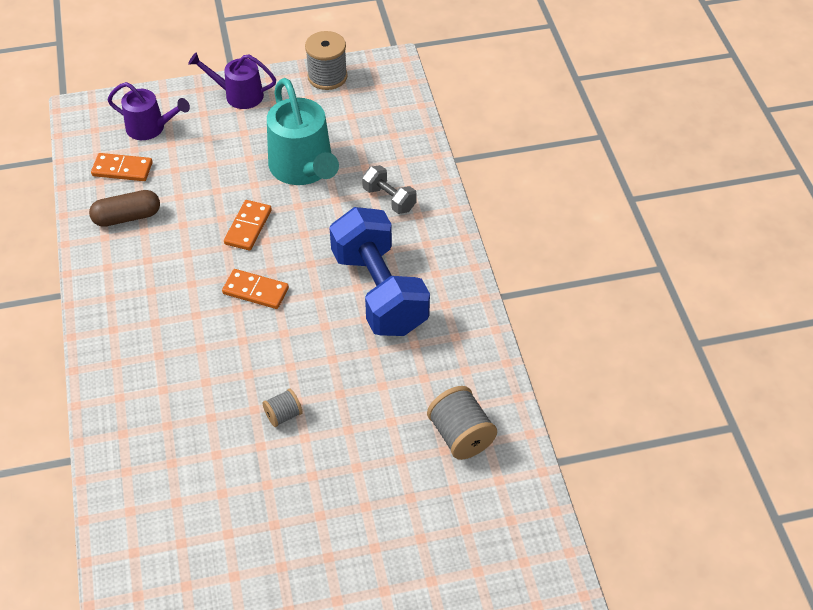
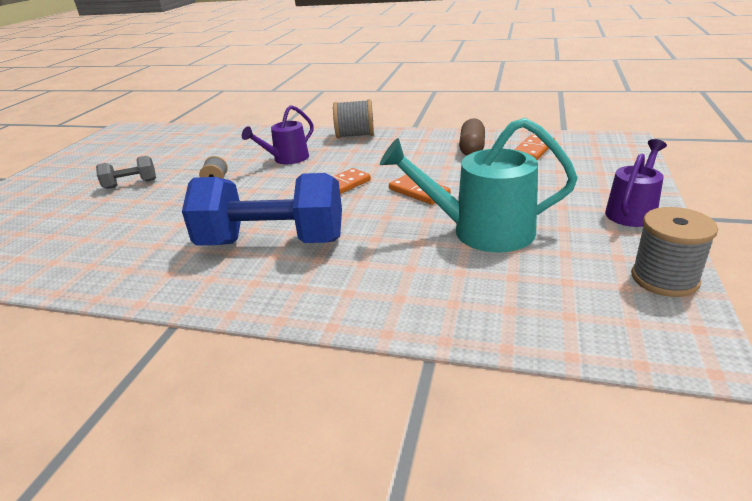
camera: 120 degrees right, 20 degrees down
(150, 128) = (588, 164): purple watering can -> purple watering can (287, 159)
(389, 199) = (391, 277): grey dumbbell -> grey dumbbell (131, 184)
(461, 435) = (80, 250): grey spool -> grey spool (355, 135)

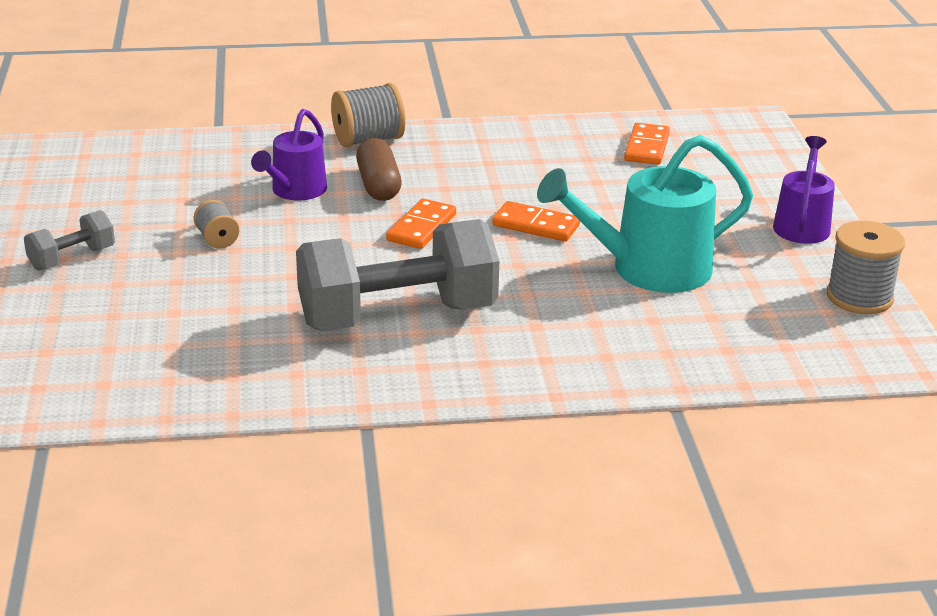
camera: 25 degrees left, 0 degrees up
(272, 242) = (397, 316): blue dumbbell -> grey dumbbell
(472, 148) = (562, 150): brown capsule -> brown capsule (379, 185)

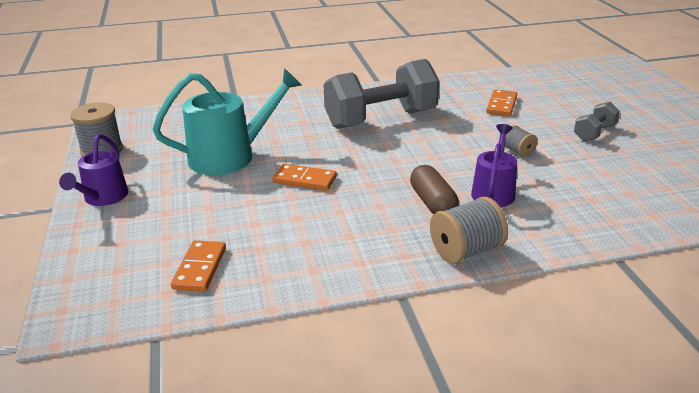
camera: 175 degrees right, 0 degrees up
(421, 227) = (386, 171): orange domino -> orange domino (501, 105)

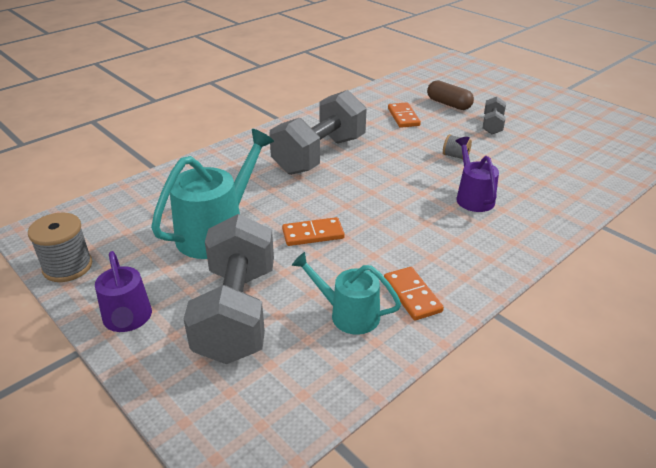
camera: 30 degrees left, 5 degrees up
(181, 218) = (237, 312): none -> grey dumbbell
(199, 268) = (308, 356): orange domino -> orange domino (412, 295)
(266, 249) = (348, 314): none -> turquoise watering can
(432, 203) = (438, 222): brown capsule -> brown capsule (448, 104)
(466, 251) = (504, 256): grey spool -> none

